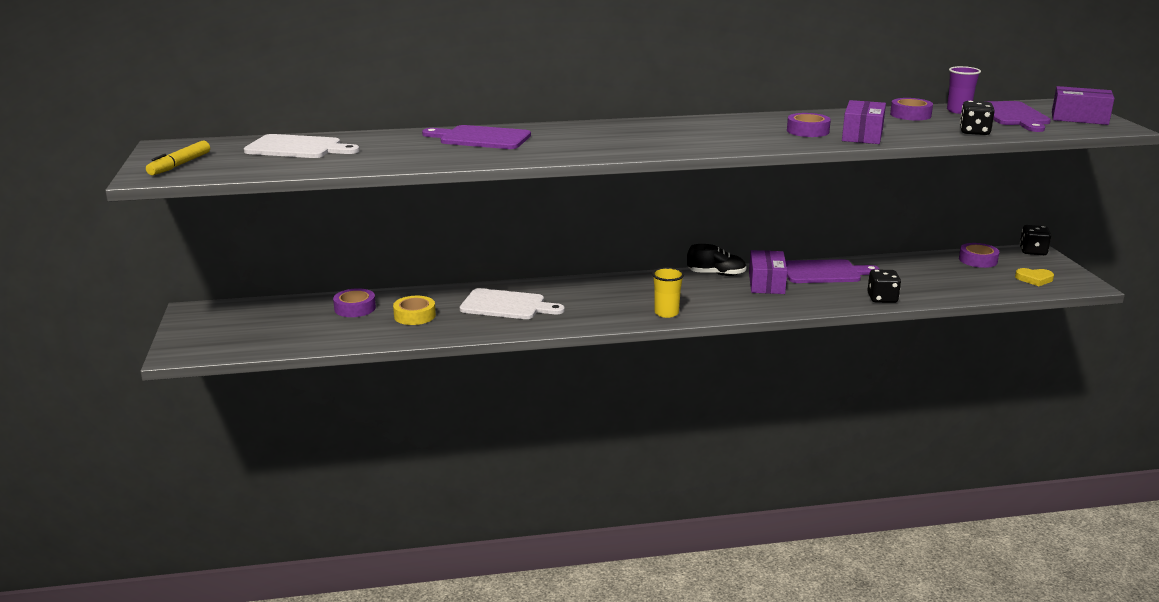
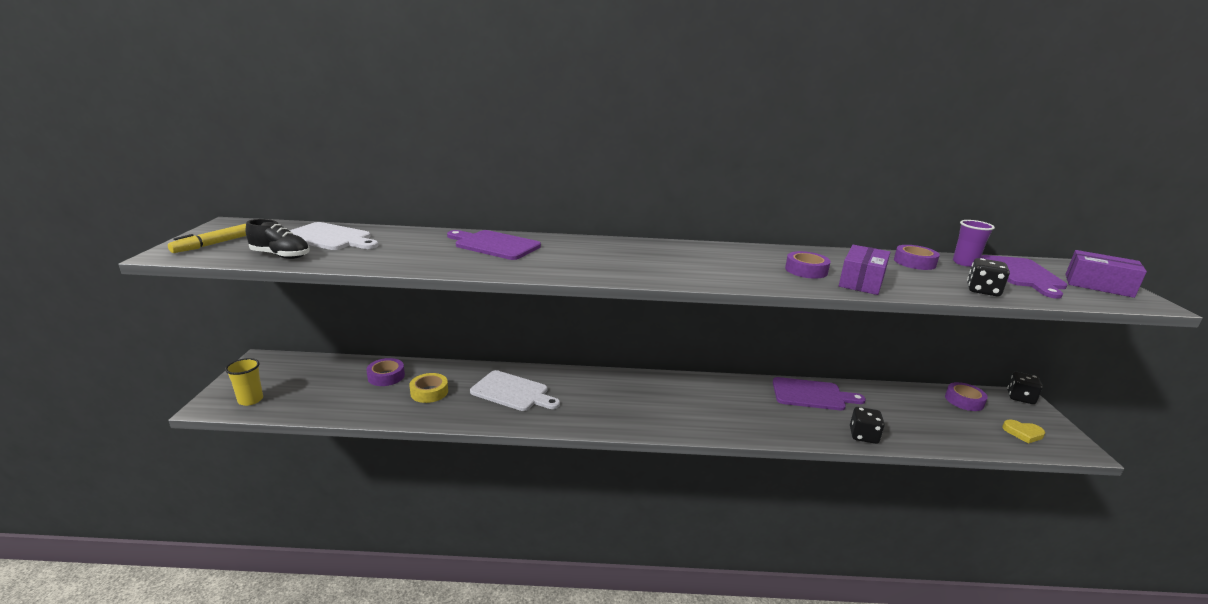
camera: 10 degrees right, 0 degrees up
(666, 313) = (650, 423): yellow cup -> yellow cup (250, 400)
(716, 274) = (711, 383): black shoe -> black shoe (281, 256)
(766, 283) = (754, 400): purple box -> none

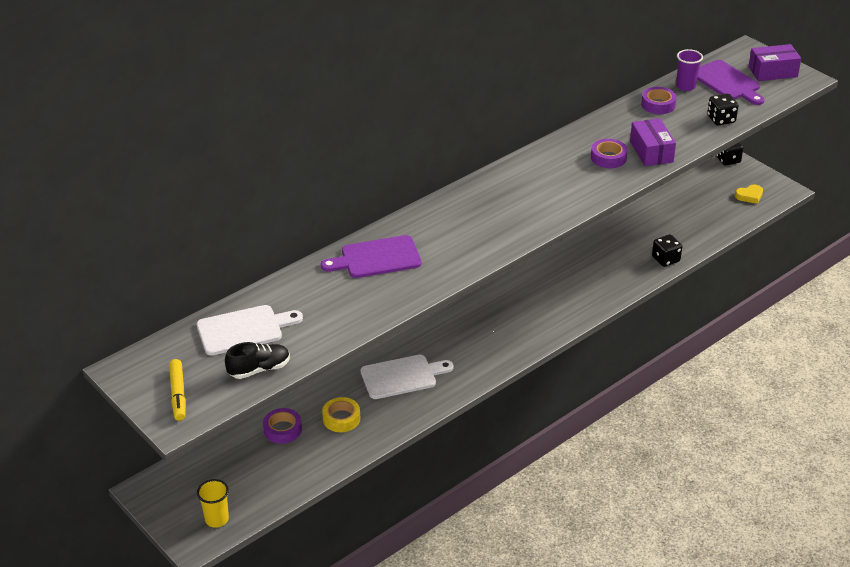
camera: 40 degrees left, 15 degrees up
(812, 395) = (604, 241): purple cutting board -> none
(964, 401) = (698, 185): purple tape -> none

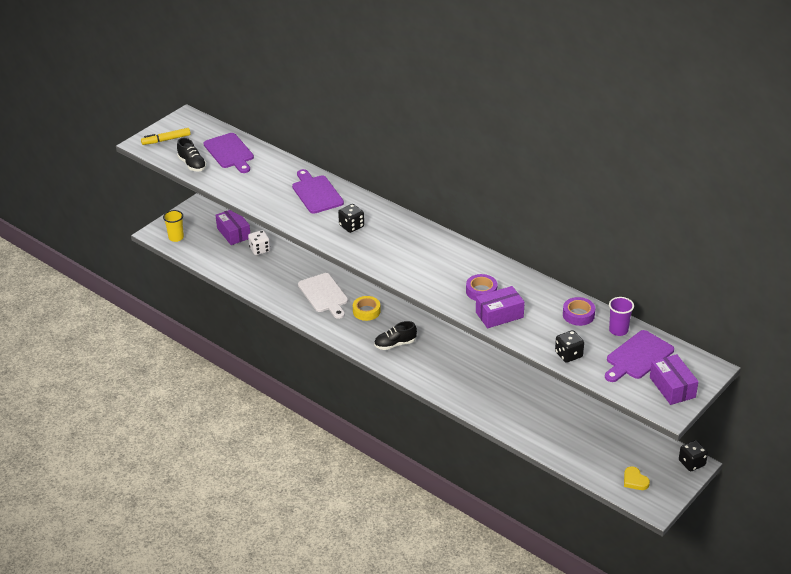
camera: 80 degrees right, 0 degrees up
(232, 454) = (233, 233): none -> purple box
(244, 330) = (229, 152): white cutting board -> purple cutting board
(282, 430) = (260, 250): purple tape -> white dice
(341, 418) = (275, 273): yellow tape -> yellow tape (366, 311)
(514, 326) = (395, 344): none -> black shoe
(665, 259) = (511, 426): black dice -> black dice (351, 226)

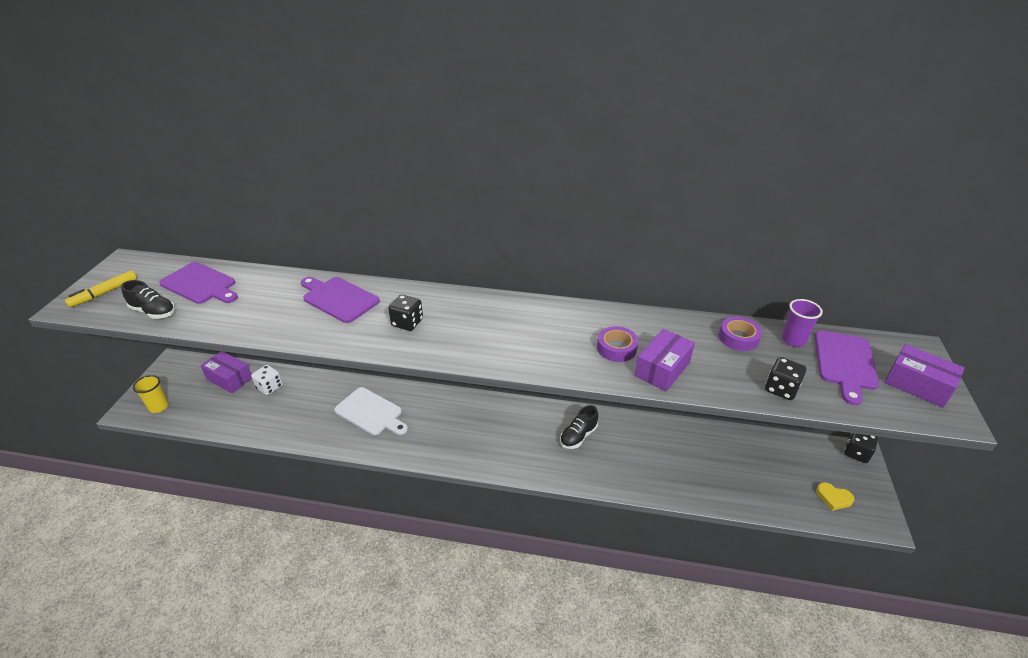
camera: 30 degrees left, 0 degrees up
(366, 311) = (428, 414): yellow tape -> none
(395, 344) = (483, 440): black shoe -> black shoe (578, 436)

